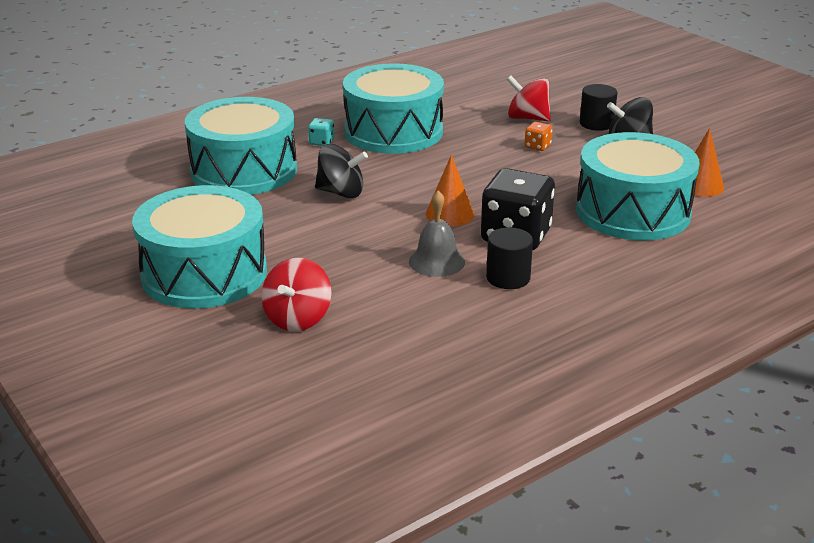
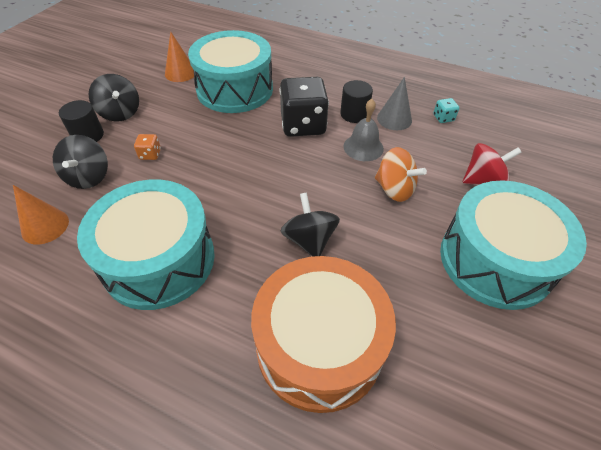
camera: 120 degrees left, 20 degrees up
(244, 170) = (319, 346): turquoise drum -> orange drum
(321, 142) = (213, 310): turquoise dice -> turquoise dice (443, 118)
(351, 256) = (394, 189): none -> orange spinning top
(449, 214) = (297, 163): orange cone -> orange cone (45, 226)
(471, 304) = (394, 119): none -> grey cone
(527, 118) = (89, 177): red spinning top -> black spinning top

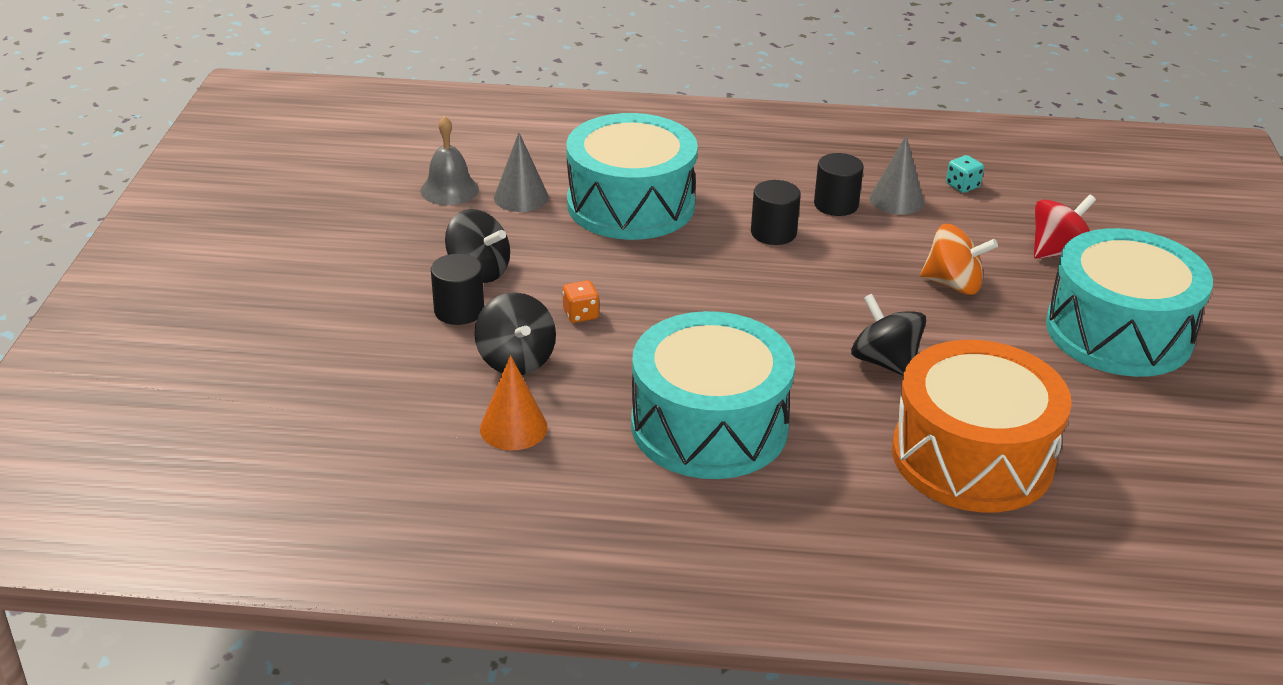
camera: 20 degrees left, 15 degrees down
(180, 73) = (521, 197): orange cone -> grey cone
(303, 125) = (773, 233): black dice -> black cylinder
(363, 147) = (878, 244): grey bell -> grey bell (449, 190)

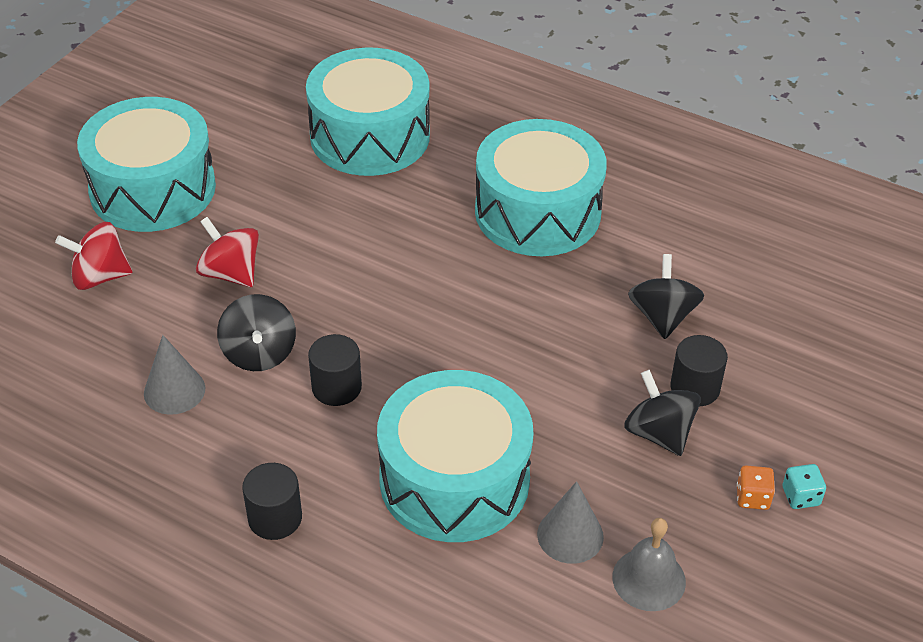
camera: 155 degrees left, 10 degrees up
(513, 428) = (688, 255): orange cone -> none
(580, 314) = (583, 347): orange dice -> orange dice (752, 497)
(836, 204) = (241, 405): black cylinder -> black cylinder (275, 518)
(885, 362) = (361, 221): black spinning top -> black spinning top (259, 353)
(953, 284) = (230, 273): orange spinning top -> red spinning top
(962, 186) = (87, 387): turquoise dice -> turquoise dice (801, 496)
(972, 457) = (370, 136): orange drum -> turquoise drum

